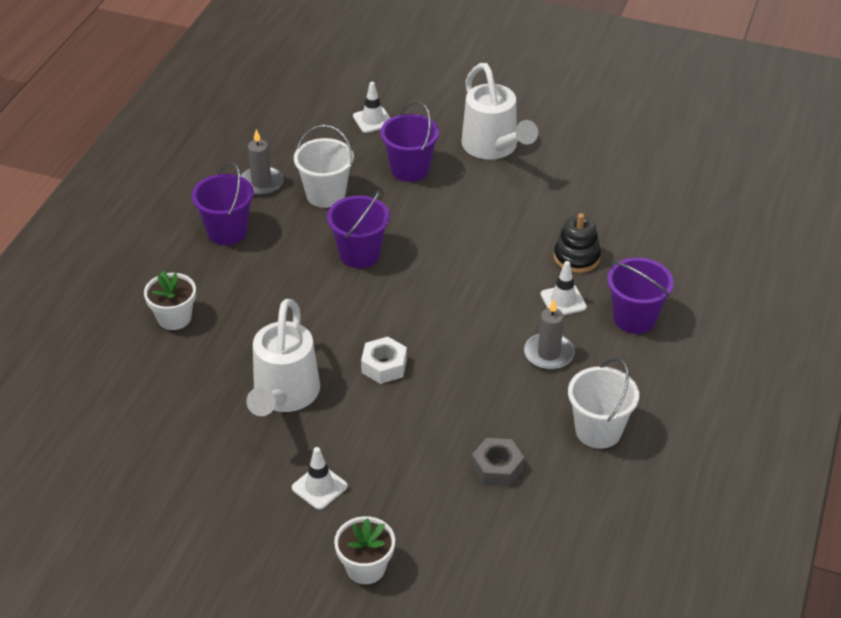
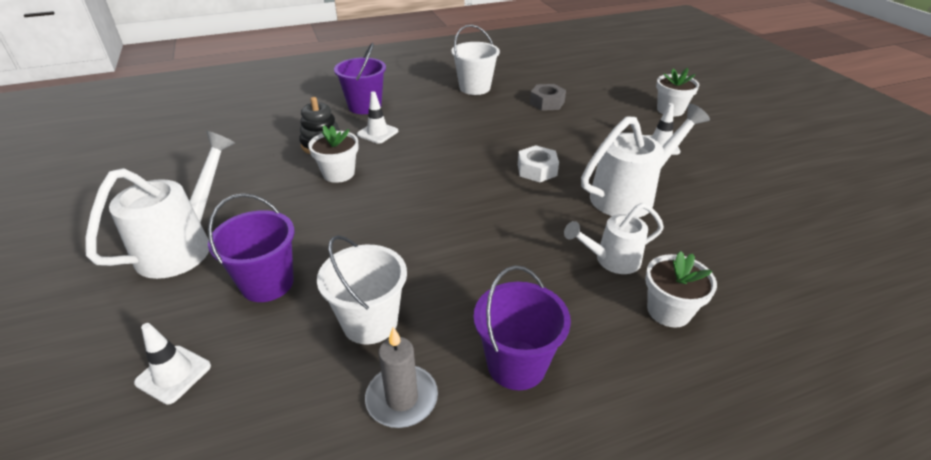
camera: 130 degrees left, 5 degrees down
(240, 327) = (611, 260): none -> white watering can
(359, 254) = (436, 245): purple bucket -> none
(512, 247) = (338, 173): none -> white flower pot
(548, 354) = (436, 120): grey candle -> none

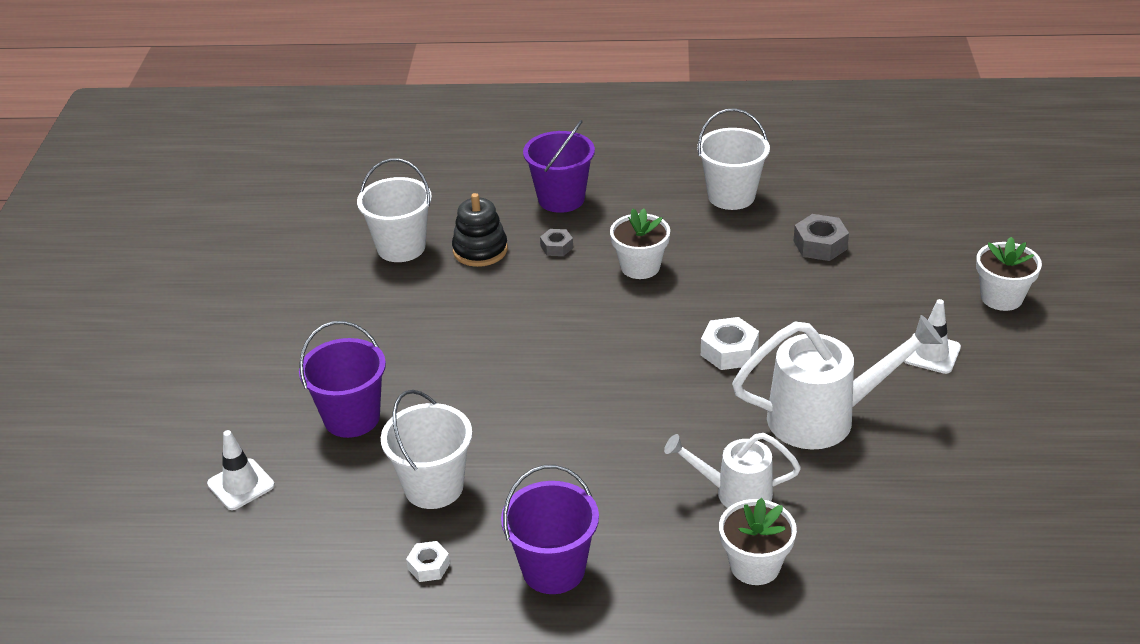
camera: 25 degrees right, 0 degrees up
(183, 246) = (284, 352): white watering can -> none
(259, 153) = (401, 247): none -> white bucket
(338, 173) = (481, 298): white flower pot -> white flower pot (640, 267)
(377, 133) = (556, 247): white traffic cone -> grey nut
(402, 398) = (429, 566): grey candle -> white nut

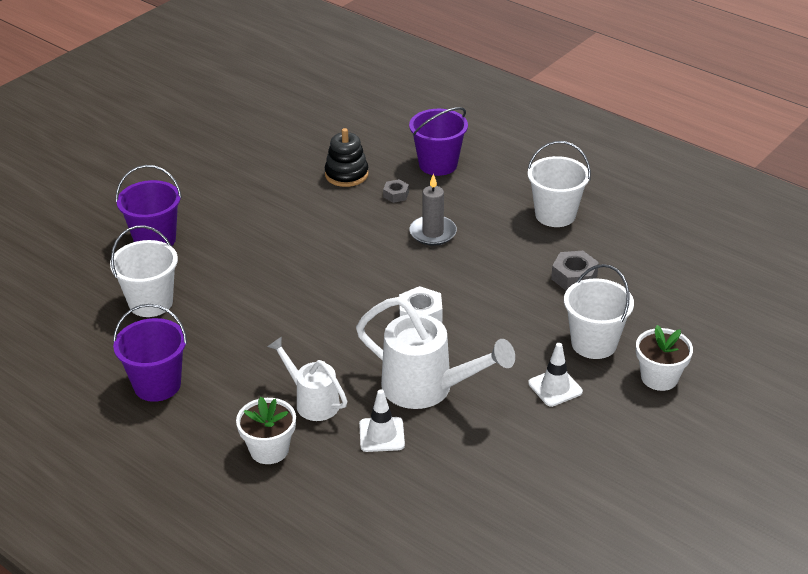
camera: 35 degrees right, 0 degrees up
(241, 484) = (57, 247): white traffic cone -> white traffic cone (381, 435)
(401, 247) = (302, 150): white bucket -> white bucket (594, 343)
(429, 566) = (96, 345): white nut -> none
(640, 267) = (433, 233): white flower pot -> grey candle

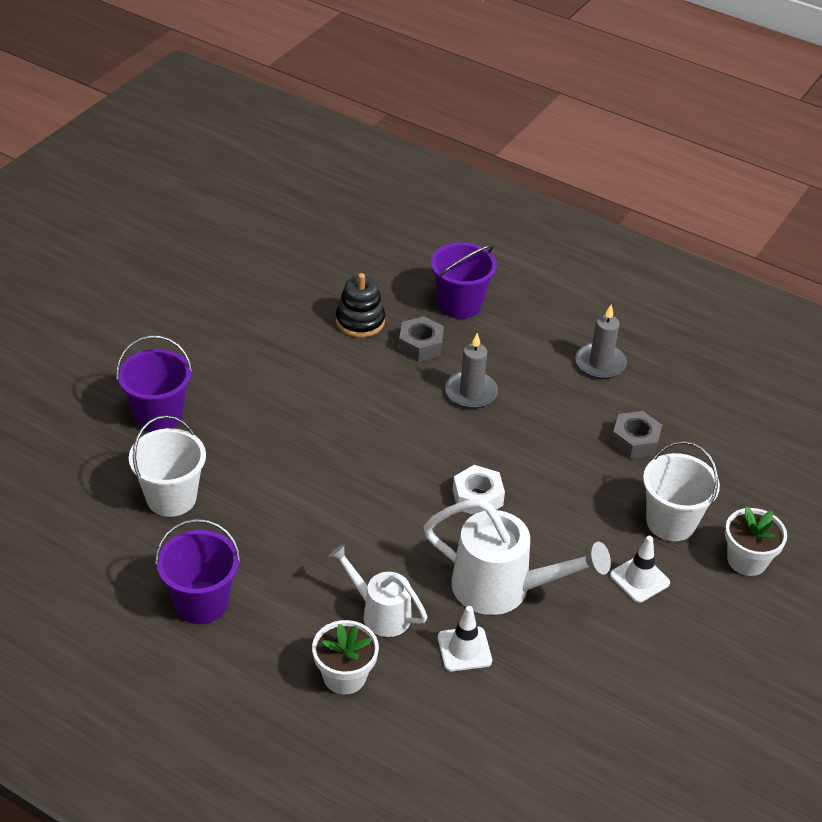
camera: 10 degrees left, 5 degrees up
(396, 195) = (420, 345): grey nut -> grey nut, size x1.62
(555, 215) = (600, 363): white bucket -> grey candle

